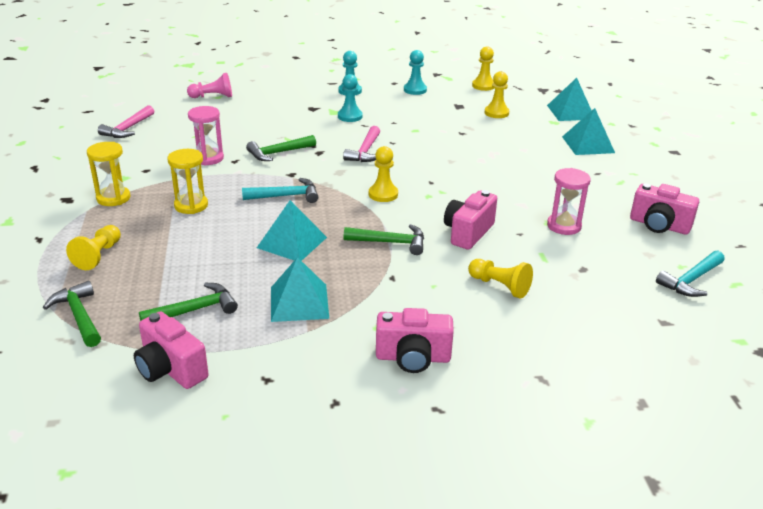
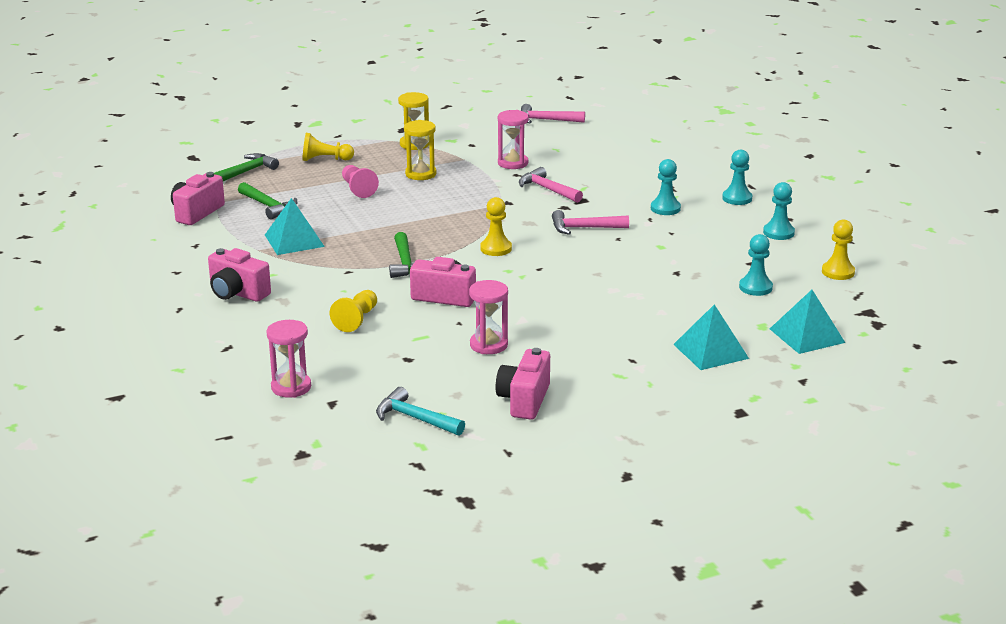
camera: 75 degrees right, 5 degrees down
(213, 96) = (652, 138): pink pawn -> pink pawn (358, 189)
(278, 153) = (547, 189): green hammer -> pink hammer
(286, 196) = (463, 207): turquoise hammer -> none
(292, 242) = (383, 223): turquoise pyramid -> none
(413, 358) = (237, 293): pink camera -> pink camera turned 45 degrees counterclockwise
(496, 113) = (755, 287): yellow pawn -> turquoise pawn
(633, 343) = (291, 387): none -> pink hourglass

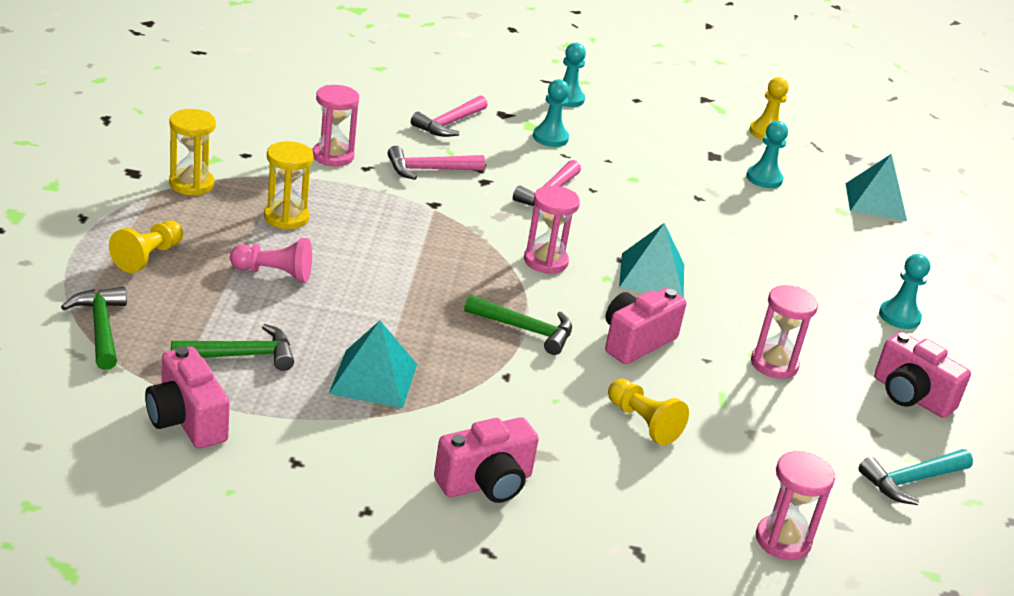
camera: 65 degrees left, 5 degrees up
(496, 248) = (545, 261): yellow pawn -> pink hourglass
(546, 120) = (242, 90): pink hammer -> pink hammer (449, 124)
(710, 351) = (874, 256): turquoise pyramid -> turquoise pyramid (652, 275)
(778, 233) = (662, 117): turquoise pawn -> turquoise pawn (899, 316)

